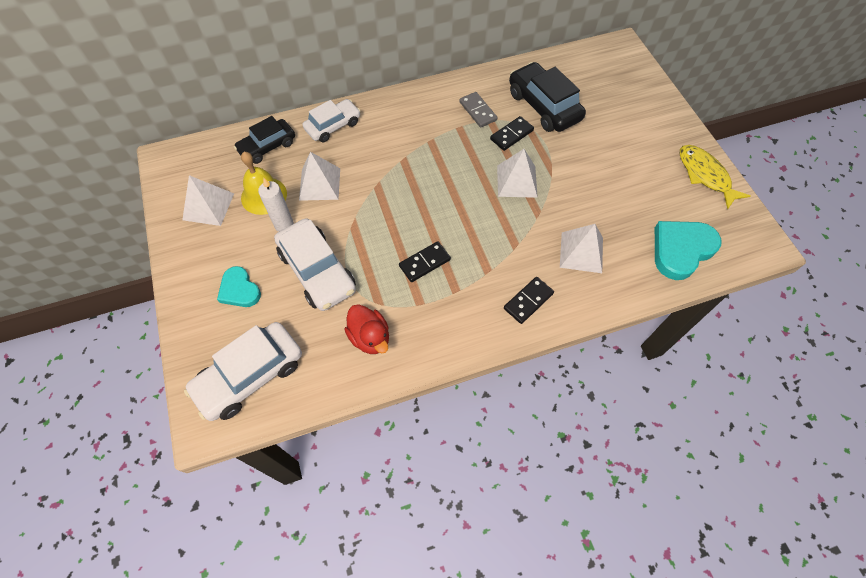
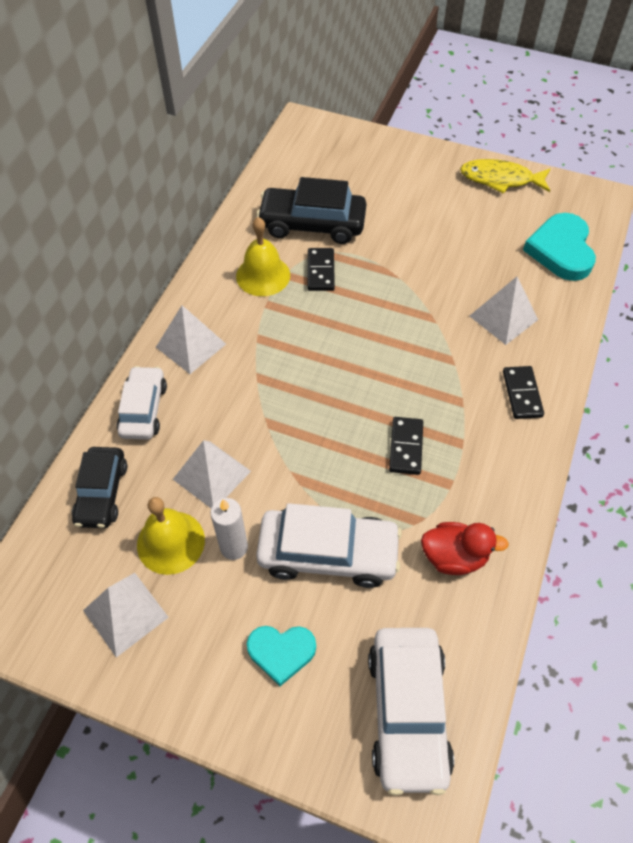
camera: 50 degrees left, 5 degrees down
(478, 111) = (263, 275): grey domino -> yellow bell
(516, 181) = (379, 306): white pyramid -> white pyramid (191, 345)

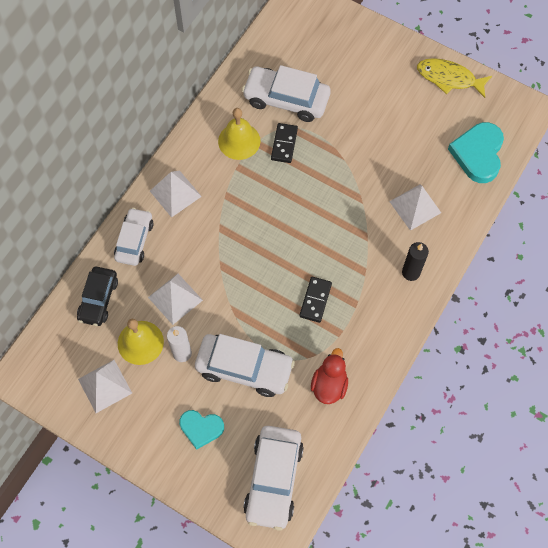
camera: 10 degrees right, 10 degrees up
(312, 224) = (286, 99): black car -> white car
(454, 556) = (329, 385): red duck -> red duck turned 90 degrees counterclockwise
(522, 394) = (411, 272): black domino -> black candle

